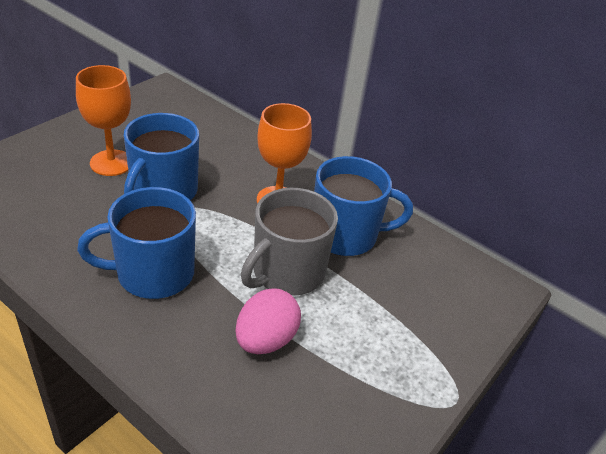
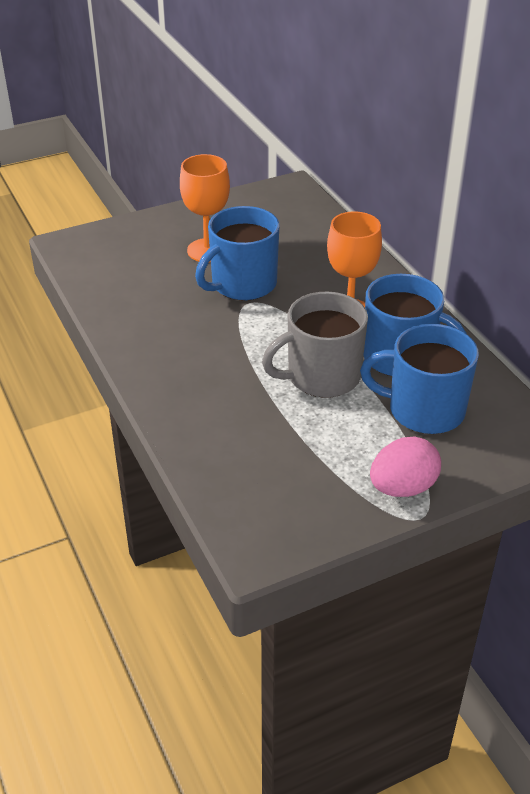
camera: 30 degrees right, 0 degrees up
(153, 273) = (199, 351): blue mug -> blue mug (424, 410)
(265, 340) = (270, 425): pink egg -> pink egg (402, 488)

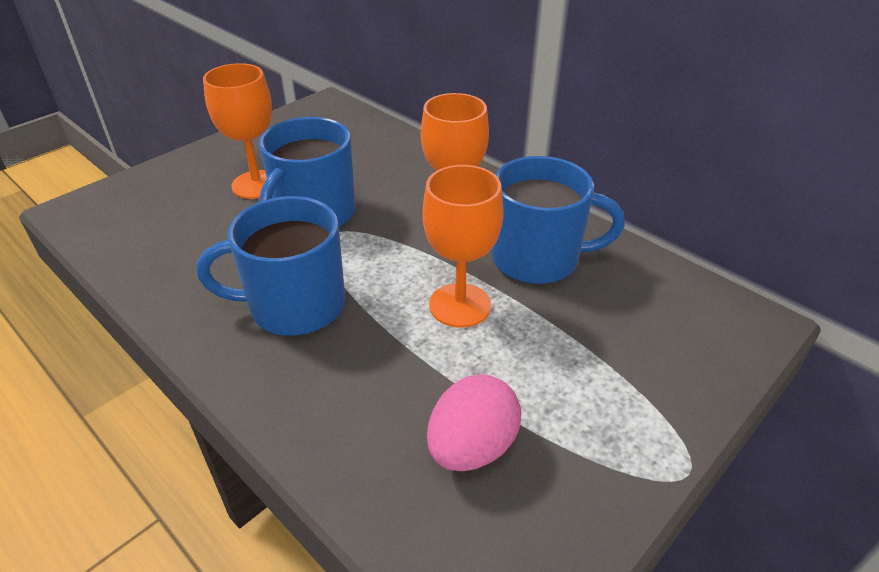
camera: 20 degrees left, 0 degrees up
(321, 377) = (460, 305): grey mug -> orange goblet
(402, 488) = (640, 433): pink egg -> pink egg (472, 447)
(424, 410) = (601, 317): blue mug -> blue mug (294, 306)

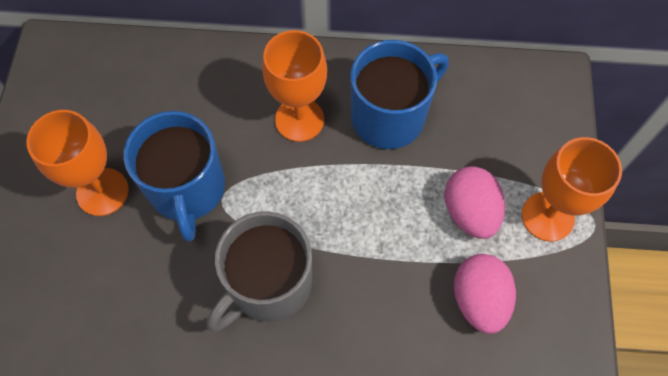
camera: 40 degrees left, 25 degrees up
(294, 306) = (269, 285): blue mug -> grey mug
(460, 305) = (377, 197): orange goblet -> orange goblet (547, 216)
(541, 370) = (469, 212): none -> pink egg

